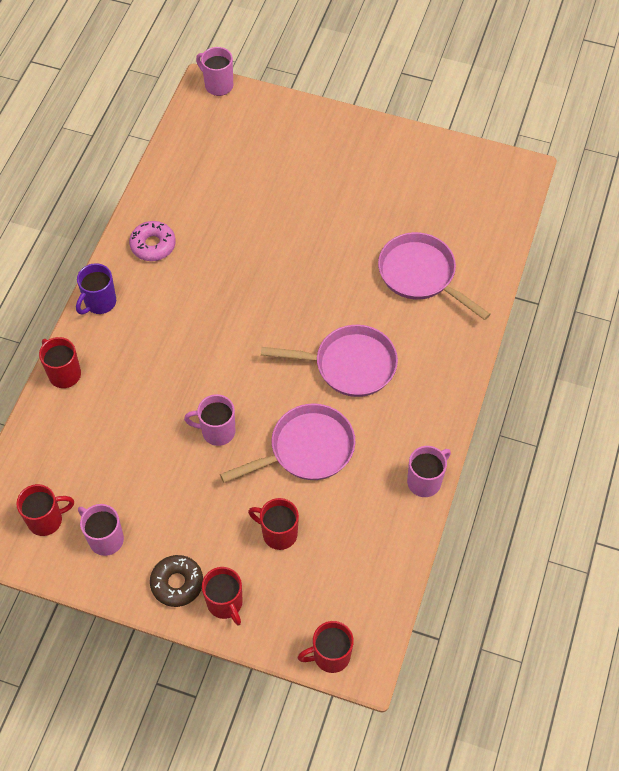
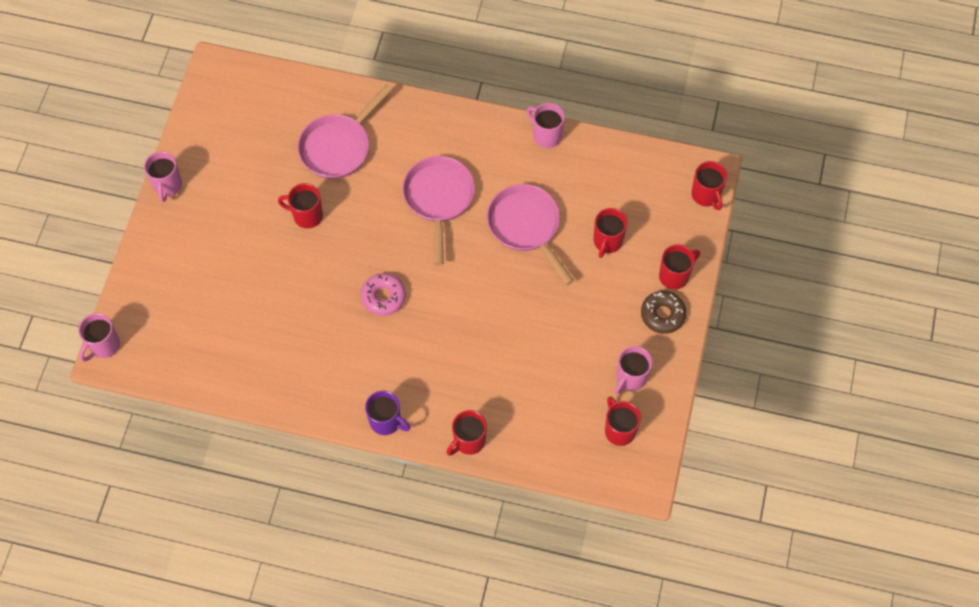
camera: 95 degrees left, 5 degrees up
(153, 245) = (315, 382): pink donut -> pink donut (383, 297)
(217, 431) = (516, 300): pink mug -> pink mug (167, 186)
(339, 244) = (307, 216): none -> red mug

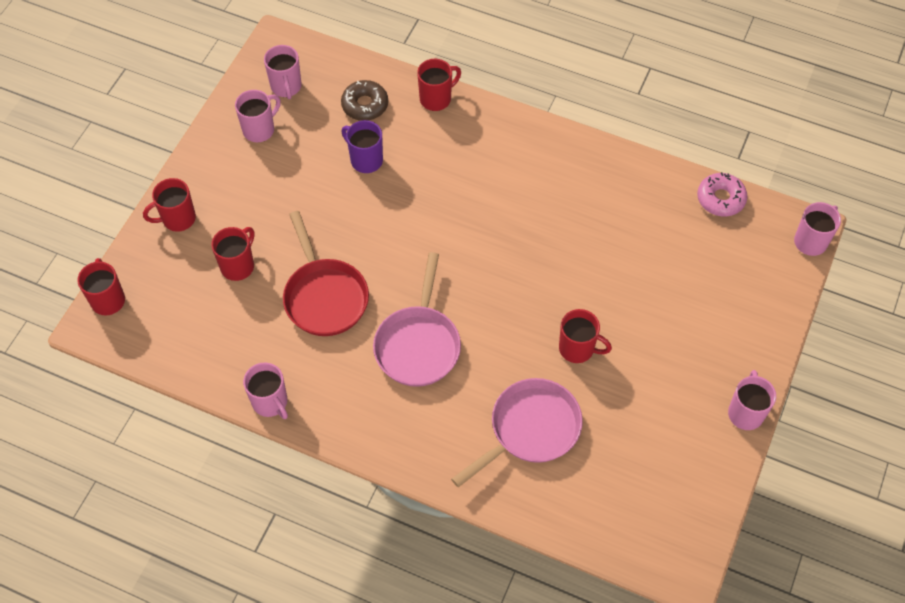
camera: 170 degrees left, 5 degrees down
(383, 297) = (500, 245): pink donut -> pink donut (720, 199)
(386, 421) = (515, 127): purple mug -> purple mug (365, 160)
(526, 226) = (324, 296): pink pan -> red pan
(619, 430) = (286, 87): red mug -> pink mug
(662, 315) = (205, 182): brown donut -> brown donut (365, 105)

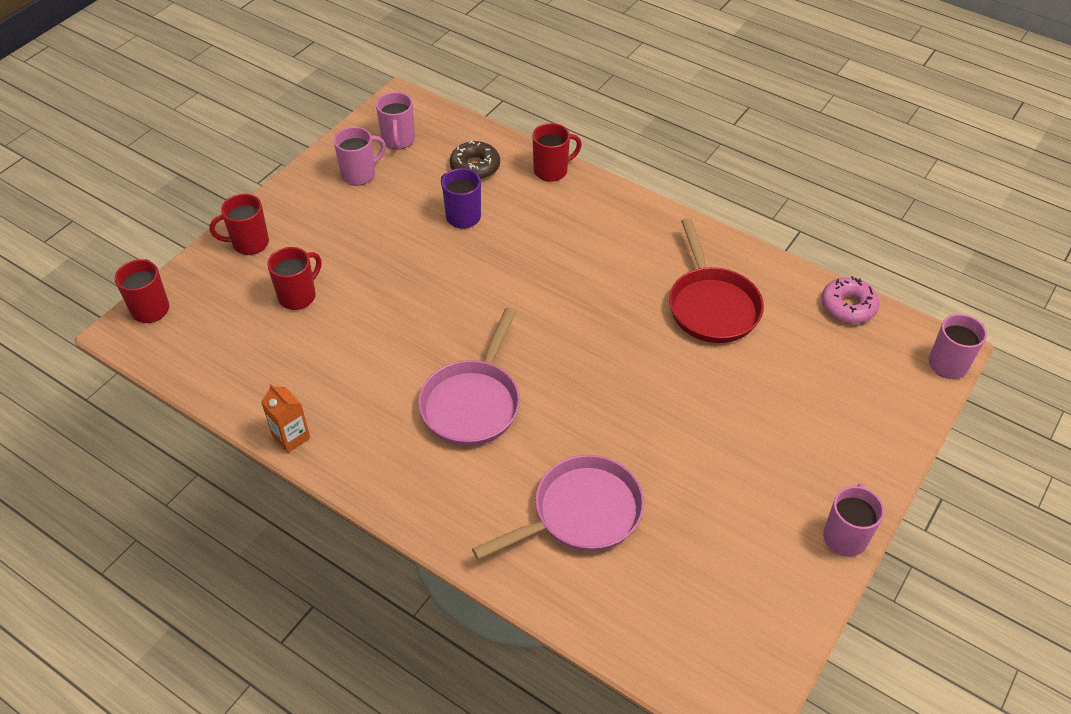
camera: 10 degrees right, 10 degrees down
(270, 402) = (291, 437): pink mug -> orange carton
(324, 296) = (382, 339): red pan -> red pan (711, 306)
(577, 349) = (654, 435): red mug -> none

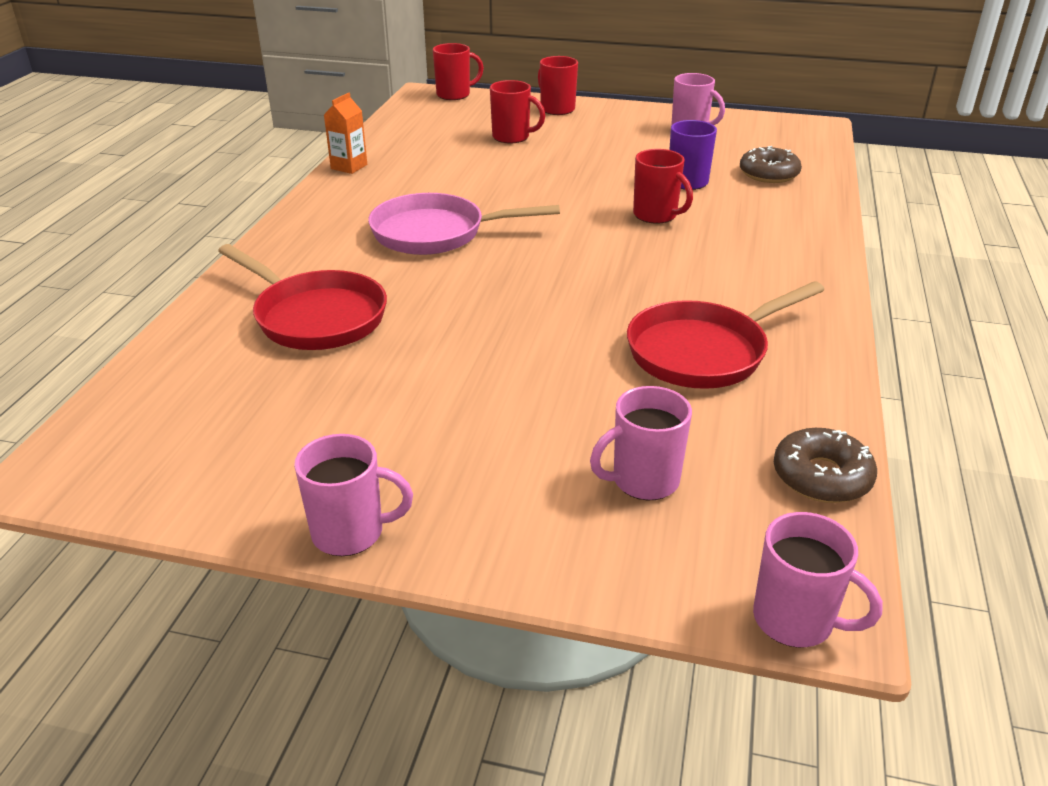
camera: 70 degrees right, 15 degrees down
(398, 140) = (758, 135): pink mug -> pink mug (643, 481)
(552, 170) = (816, 212): red mug -> red mug (656, 215)
(581, 513) = (315, 317): pink pan -> red pan
(848, 306) = (821, 476): pink donut -> brown donut

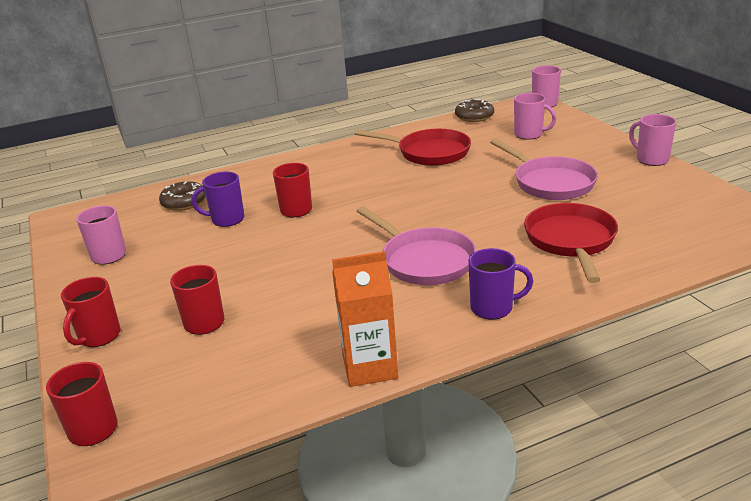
camera: 125 degrees left, 5 degrees down
(312, 229) = (493, 308): none -> purple mug
(349, 167) = (370, 367): orange carton -> orange carton, size x1.61
(450, 387) = (550, 183): none -> pink pan

